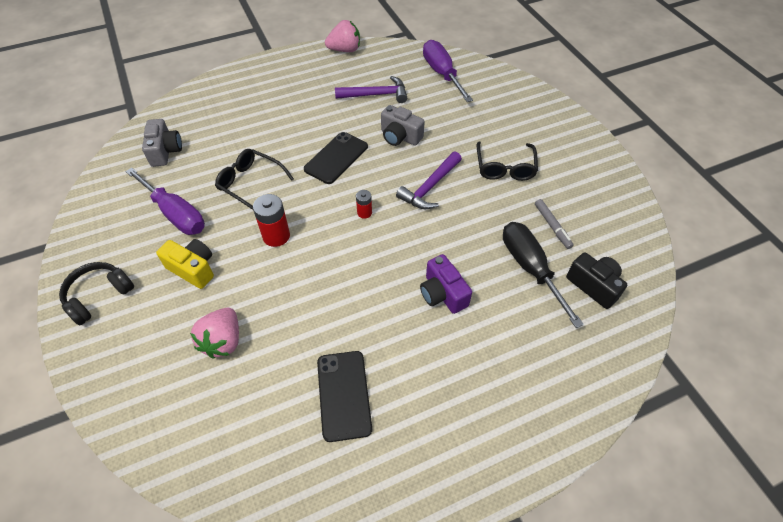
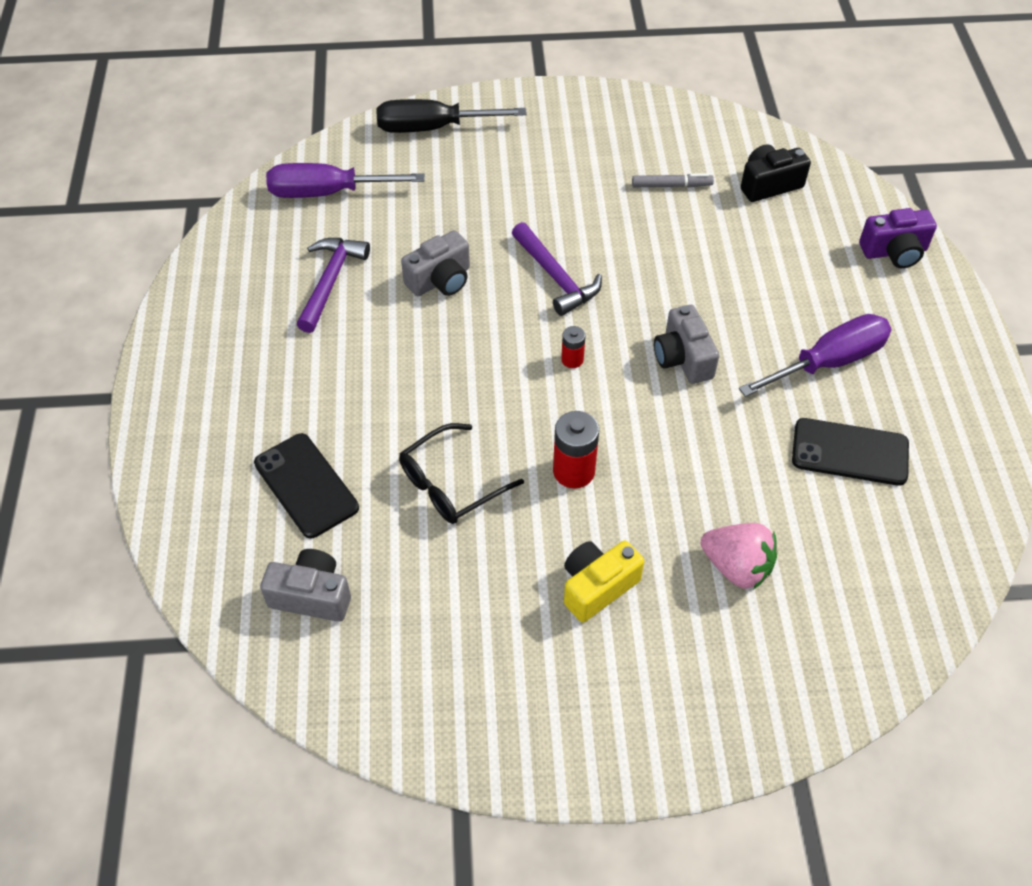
camera: 70 degrees left, 0 degrees up
(99, 296) = (605, 723): black headphones -> none
(175, 214) = (472, 597): purple screwdriver -> purple screwdriver (829, 362)
(336, 158) = (447, 365): black phone -> black phone (306, 485)
(345, 50) = (189, 290): pink strawberry -> none
(391, 270) = (683, 358): none -> grey camera
(442, 293) = (736, 318): purple camera -> purple camera (894, 252)
(505, 167) = (555, 192): black glasses -> none
(530, 268) = (726, 227): black screwdriver -> black screwdriver (432, 128)

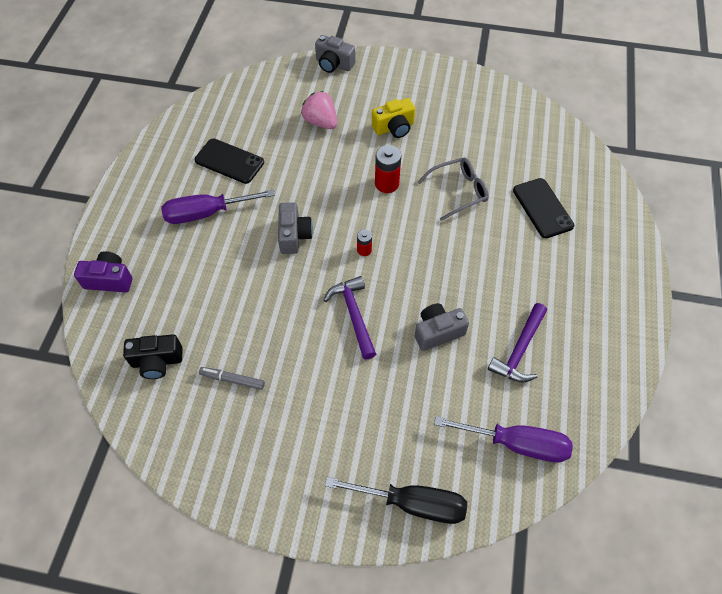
camera: 165 degrees left, 5 degrees up
(312, 596) = (541, 153): grey camera -> grey camera (334, 64)
(451, 483) = (458, 191): black glasses -> grey glasses

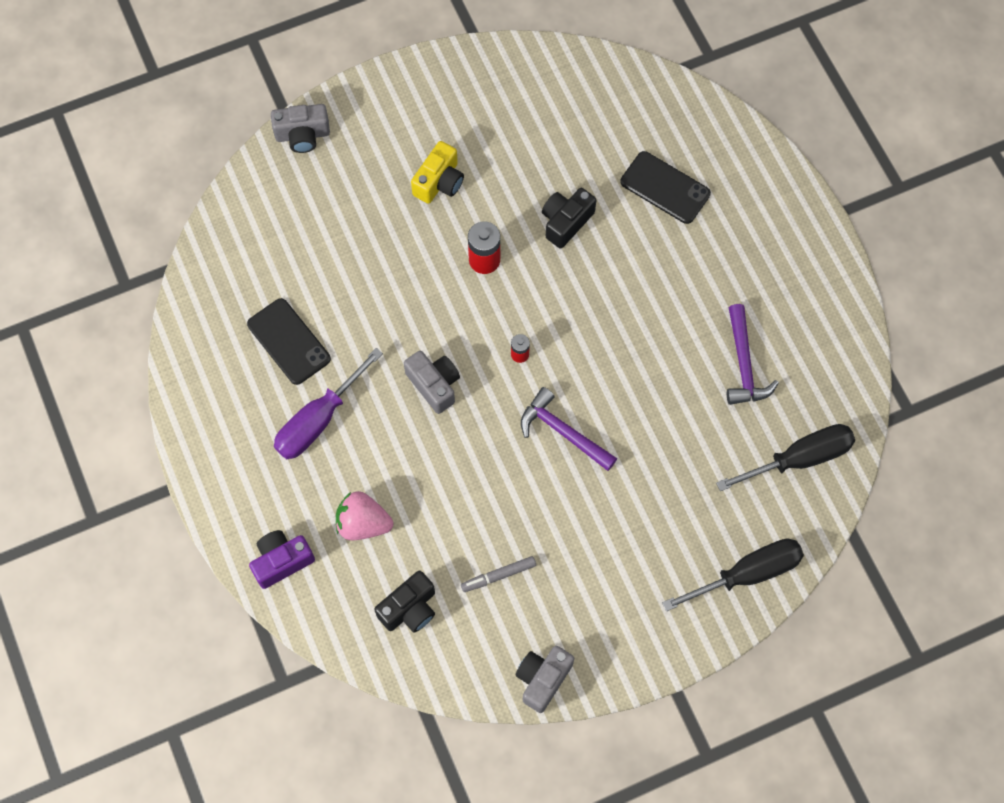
camera: 35 degrees left, 10 degrees up
(229, 161) = (289, 341): black phone -> black phone turned 60 degrees clockwise
(321, 122) = (351, 225): pink strawberry -> pink strawberry (363, 523)
(437, 332) = (656, 396): grey camera -> grey camera (543, 679)
(458, 191) = (566, 222): grey glasses -> black camera
(516, 444) = (799, 458): purple screwdriver -> black screwdriver

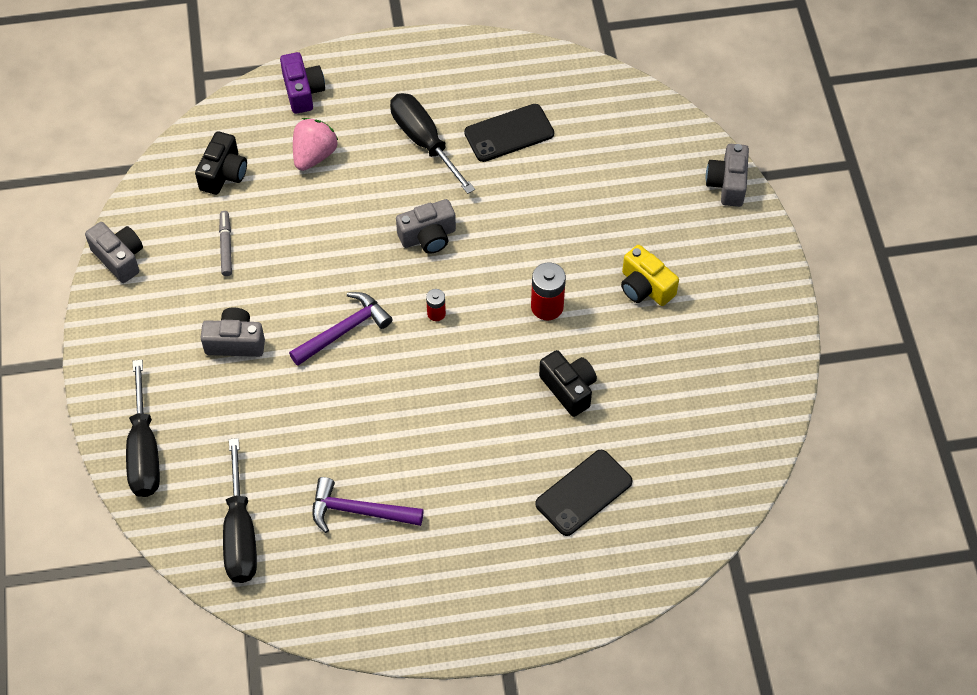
camera: 105 degrees right, 10 degrees down
(318, 420) = (424, 141): purple screwdriver -> black screwdriver
(409, 609) = (224, 173): black camera -> black camera turned 135 degrees counterclockwise
(606, 529) = (235, 342): none -> grey camera

